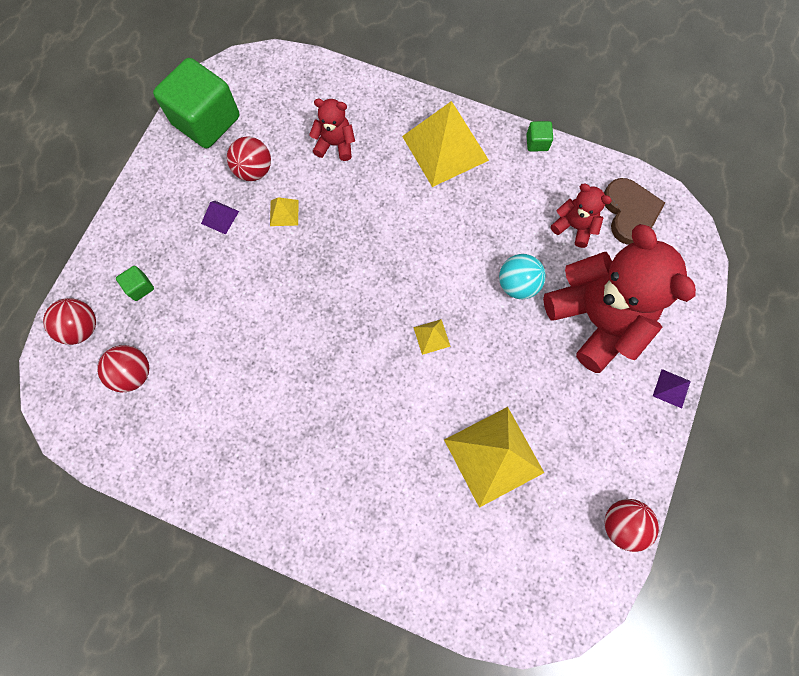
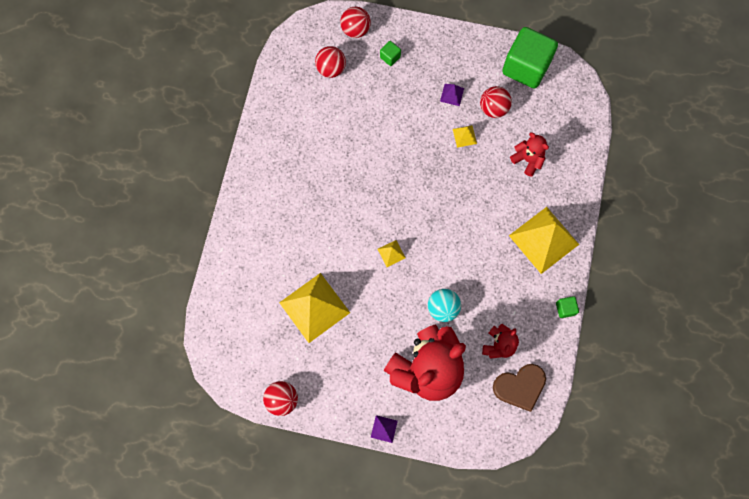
camera: 80 degrees right, 0 degrees up
(335, 144) = (528, 160): red teddy bear -> red teddy bear turned 45 degrees counterclockwise

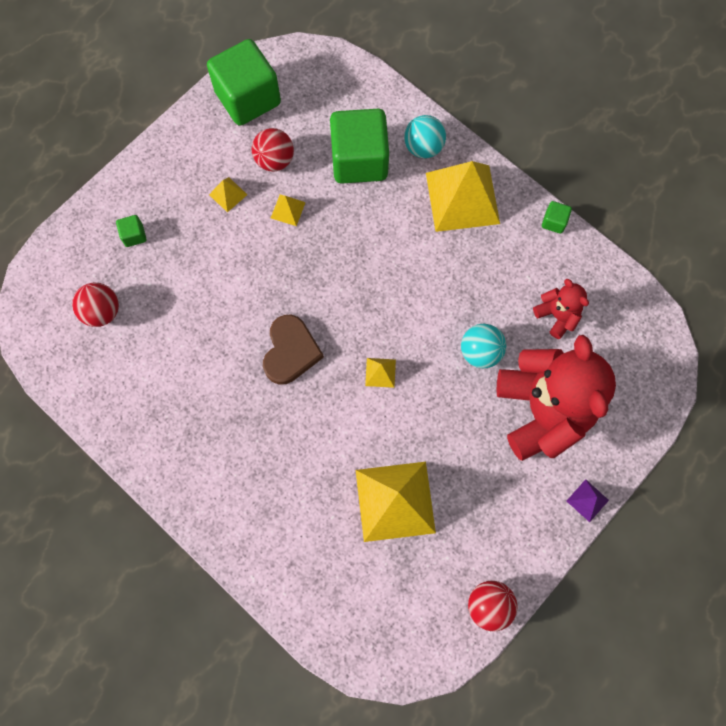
camera: 60 degrees left, 0 degrees up
(355, 30) = (71, 255): red ball -> none
(452, 94) = (228, 194): purple pyramid -> yellow pyramid
(520, 387) = (616, 320): brown heart -> brown heart (290, 351)
(528, 160) = (359, 160): red teddy bear -> green cube
(564, 195) = (423, 147): none -> turquoise ball

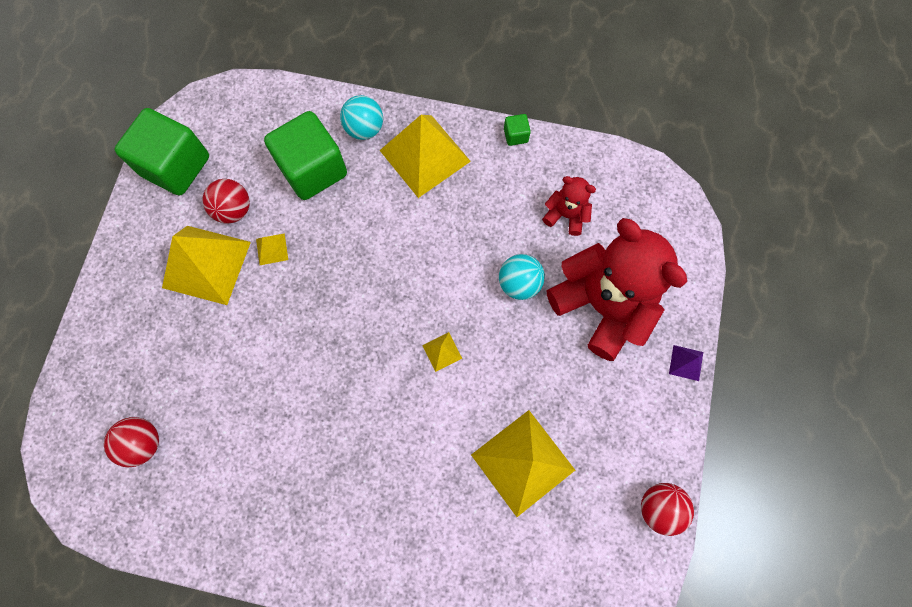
camera: 30 degrees left, 0 degrees up
(134, 235) = (135, 352): green cube -> none
(228, 194) = (206, 264): yellow pyramid -> yellow pyramid, size x2.36
(290, 351) = (348, 379): brown heart -> none

